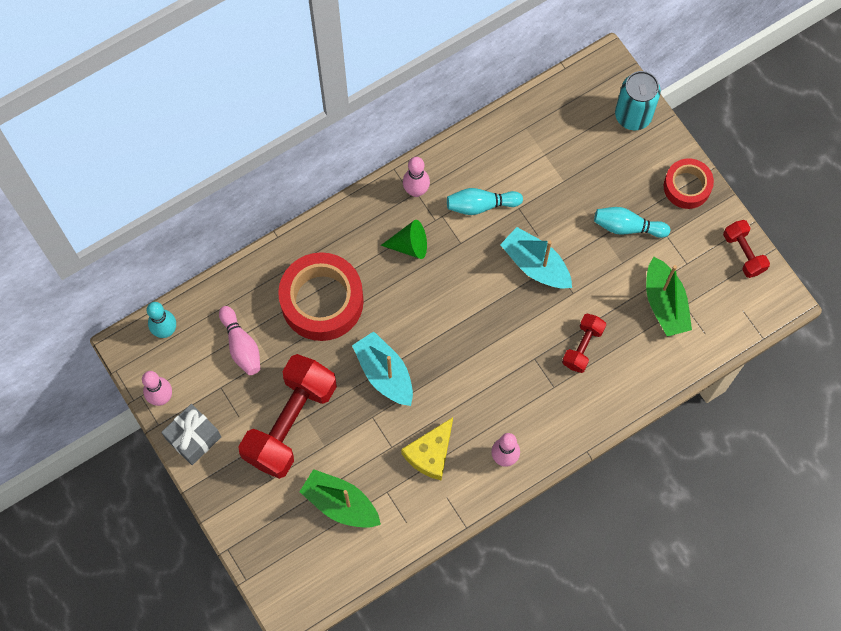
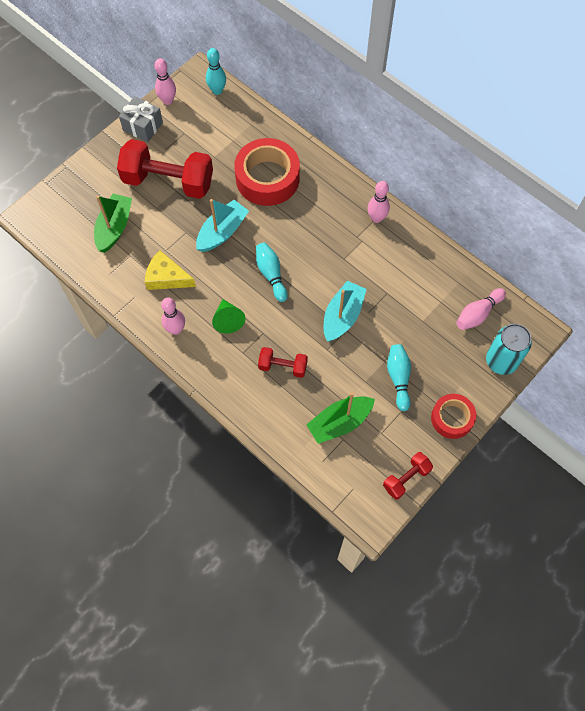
camera: 75 degrees right, 5 degrees down
(241, 346) = (218, 137): pink bowling pin -> pink bowling pin (478, 314)
(409, 245) = (330, 224): green cone -> green cone (228, 320)
(481, 205) = (380, 265): turquoise bowling pin -> turquoise bowling pin (271, 274)

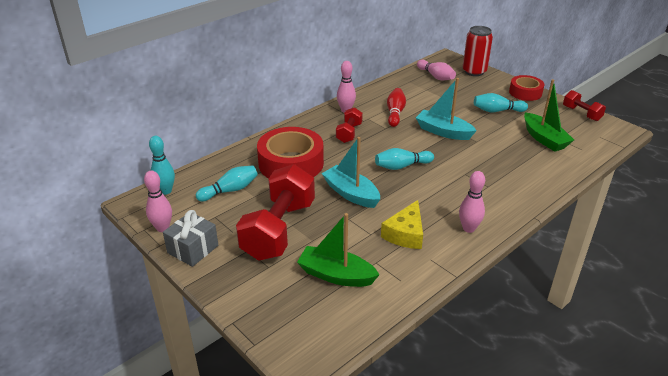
camera: 85 degrees left, 30 degrees down
(221, 137) = (230, 190): none -> turquoise bowling pin
(228, 320) = (453, 193): green cone -> none
(283, 366) = (498, 164): red dumbbell -> red dumbbell (349, 133)
(377, 267) = (395, 113): none -> red bowling pin
(501, 361) = (474, 71): turquoise can -> red can

